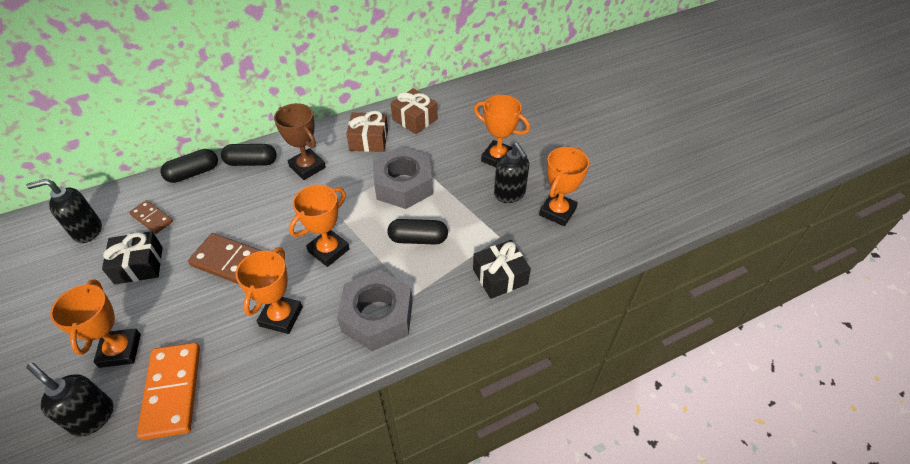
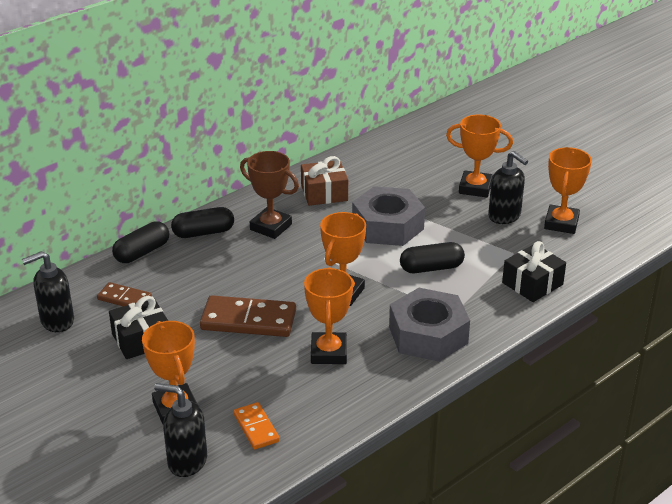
camera: 15 degrees left, 15 degrees down
(172, 391) = (256, 428): orange domino -> orange domino, size x0.56
(415, 119) = (363, 167): brown gift -> none

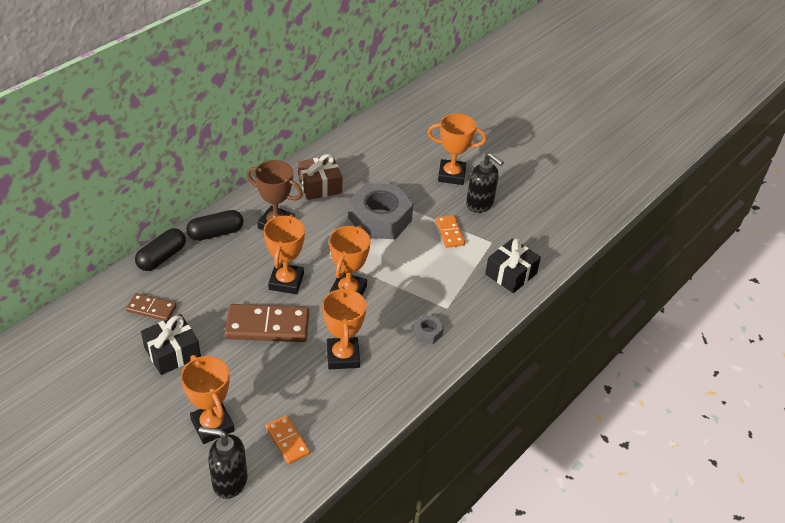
camera: 10 degrees left, 10 degrees up
(57, 321) = (91, 337): black soap dispenser -> none
(428, 335) = (427, 332): grey nut -> grey nut, size x0.42
(431, 268) = (422, 261): black capsule -> none
(466, 242) = (449, 233): none -> orange domino
(561, 223) = (528, 209): orange trophy -> orange trophy (286, 281)

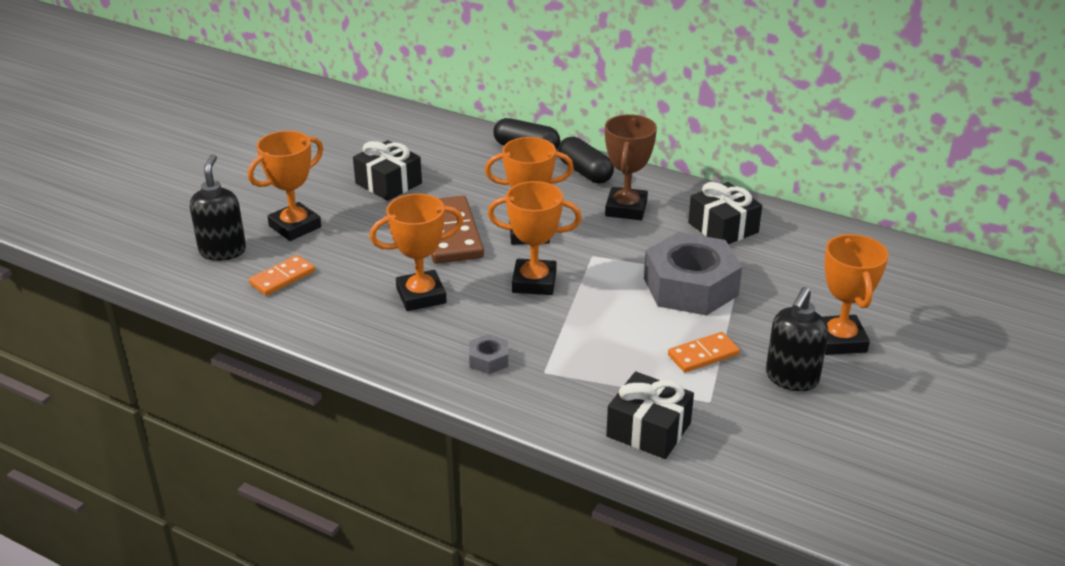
camera: 80 degrees right, 10 degrees down
(151, 309) = (446, 159): brown domino -> none
(320, 186) = (723, 228): brown gift -> black gift

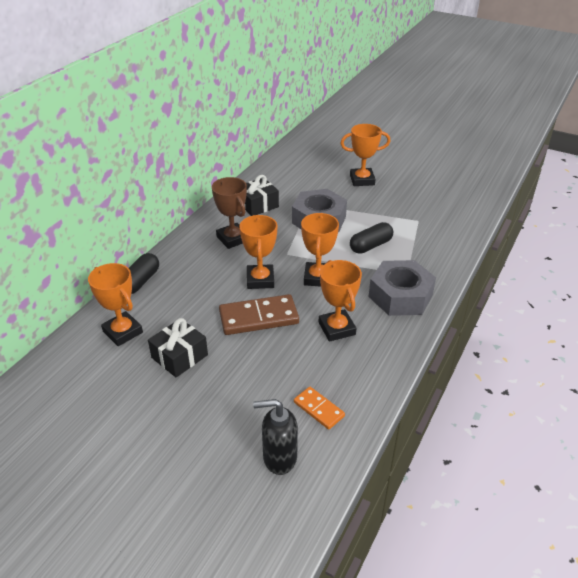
camera: 90 degrees left, 5 degrees up
(295, 226) = (242, 411): orange trophy -> orange trophy (122, 332)
(489, 360) = (400, 296): grey nut -> grey nut, size x2.35
(585, 172) = (182, 254): black capsule -> black capsule (370, 246)
(626, 209) = (232, 239): brown trophy -> brown trophy turned 45 degrees clockwise
(648, 430) = (445, 240): black gift -> none
(703, 355) = (381, 220): orange domino -> none
(791, 378) = (395, 196): black soap dispenser -> none

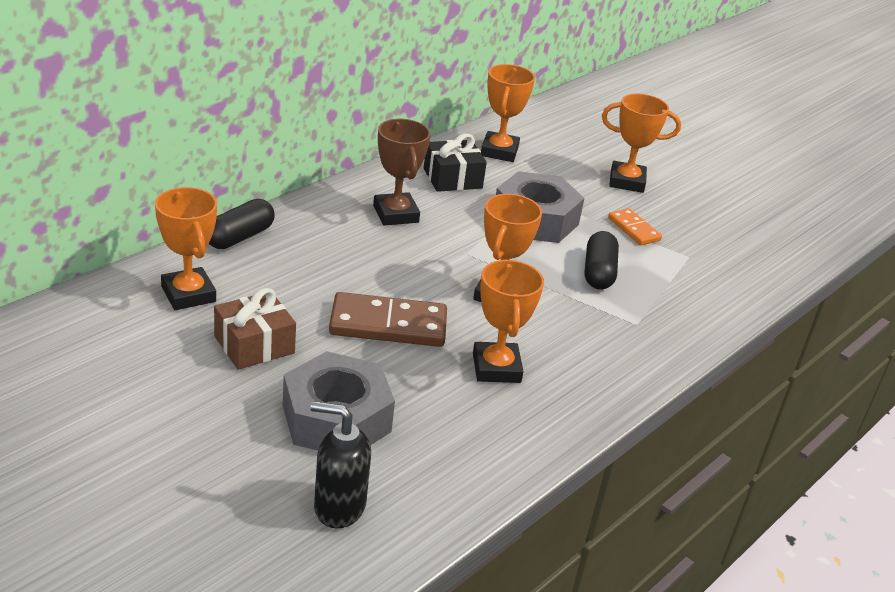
camera: 10 degrees right, 5 degrees down
(179, 356) = (254, 345): black gift -> brown gift
(260, 280) = (412, 277): orange trophy -> orange trophy (499, 151)
(318, 409) = (422, 463): orange domino -> orange domino (633, 229)
(370, 246) = (598, 272): black capsule -> black capsule turned 60 degrees counterclockwise
(400, 296) = (613, 349): grey nut -> grey nut (336, 418)

